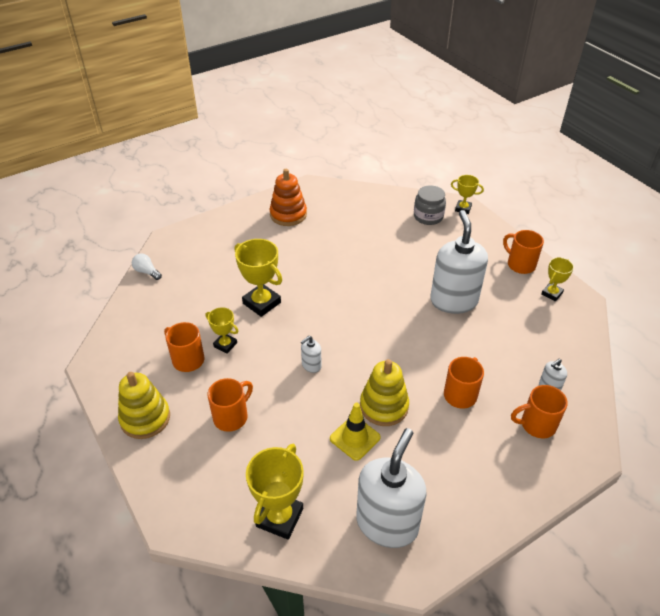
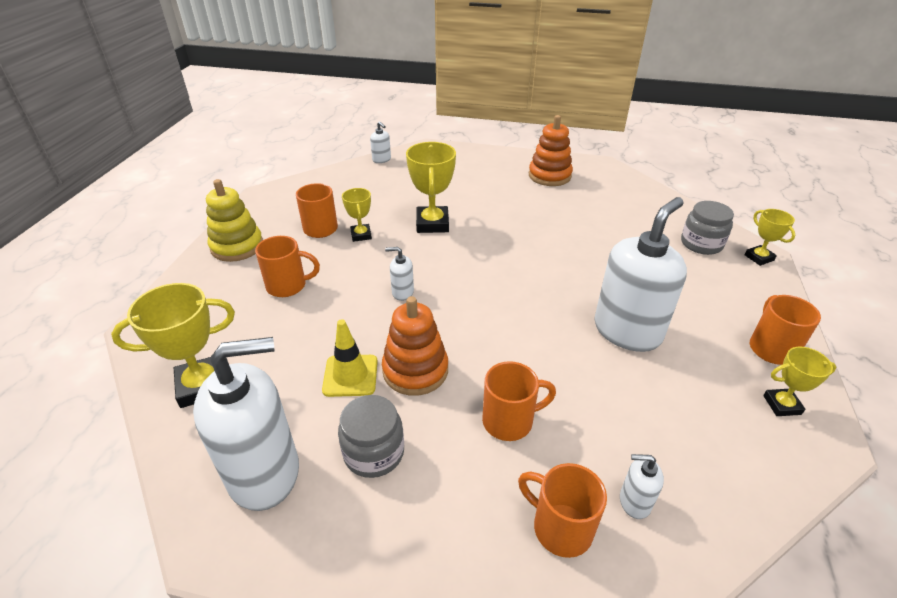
camera: 45 degrees right, 5 degrees down
(147, 272) = (381, 160): white light bulb -> white soap dispenser
(384, 406) = (415, 370): yellow stacking toy -> orange stacking toy
(423, 465) = (374, 452): none -> grey jar

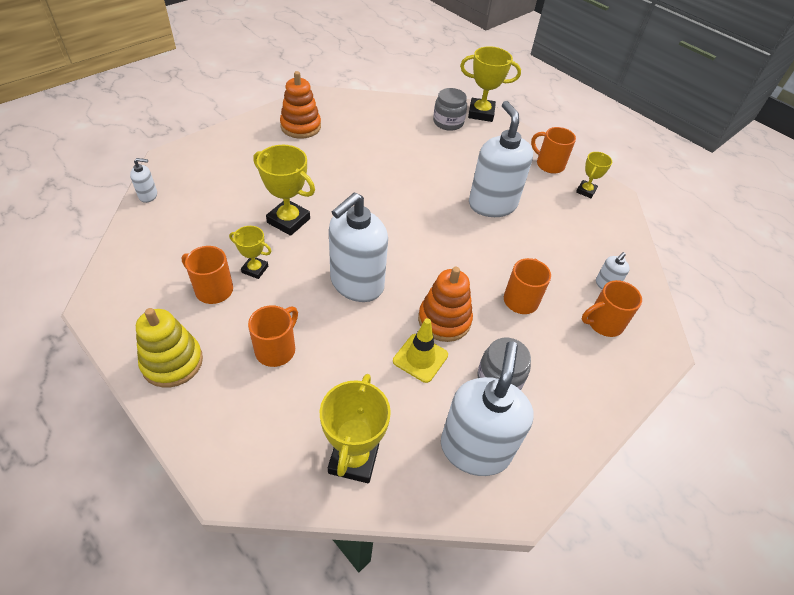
camera: 60 degrees left, 10 degrees up
(402, 292) = (356, 283): white soap dispenser -> white soap dispenser, size x2.36
(759, 258) = (481, 113): yellow trophy -> yellow trophy, size x1.72

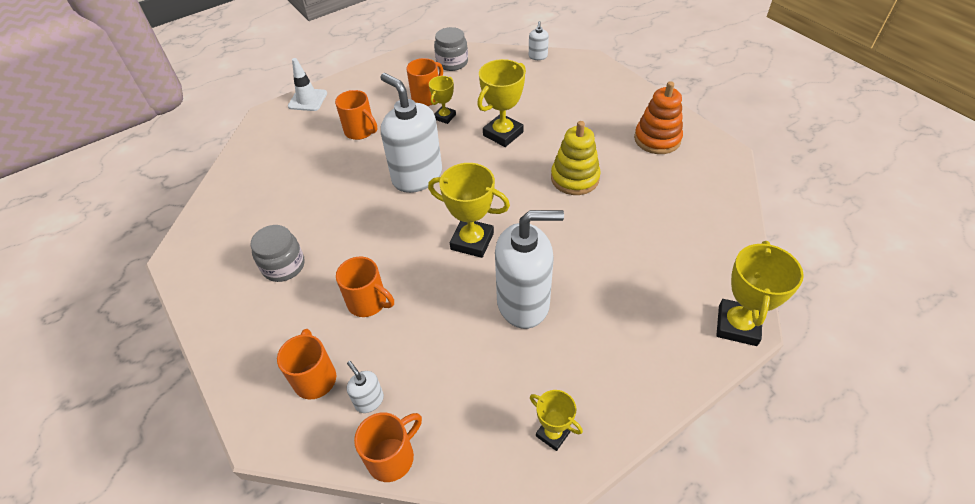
camera: 105 degrees right, 0 degrees up
(172, 362) = (365, 85): yellow stacking toy -> yellow stacking toy (575, 178)
(196, 432) = (307, 100): none -> white traffic cone
(354, 459) = (255, 170): yellow trophy -> yellow trophy (472, 241)
(420, 358) = (324, 213): yellow traffic cone -> none
(444, 320) = (359, 234): orange stacking toy -> none
(448, 122) = (700, 279): grey jar -> grey jar (452, 62)
(475, 448) = (230, 238): white soap dispenser -> none
(549, 164) = (615, 395): orange mug -> orange mug (392, 457)

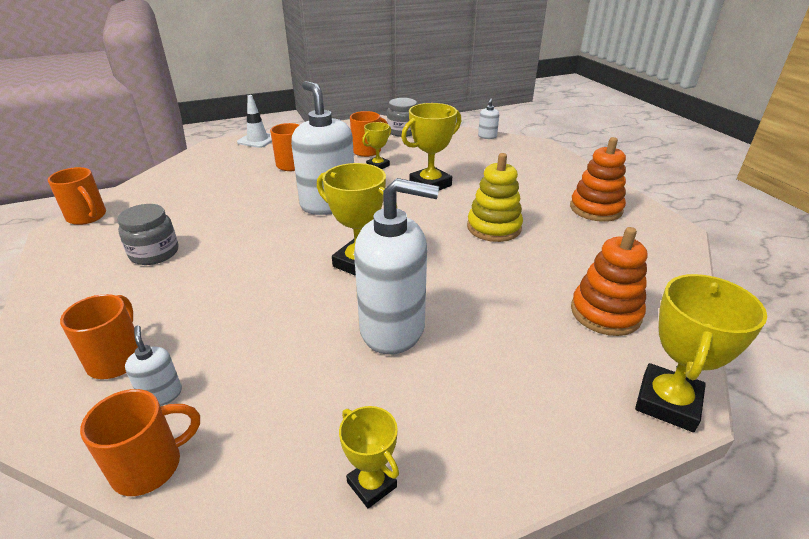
camera: 10 degrees right, 15 degrees down
(368, 302) = (219, 298): orange mug -> orange mug (87, 217)
(683, 254) = (605, 313): none -> orange stacking toy

